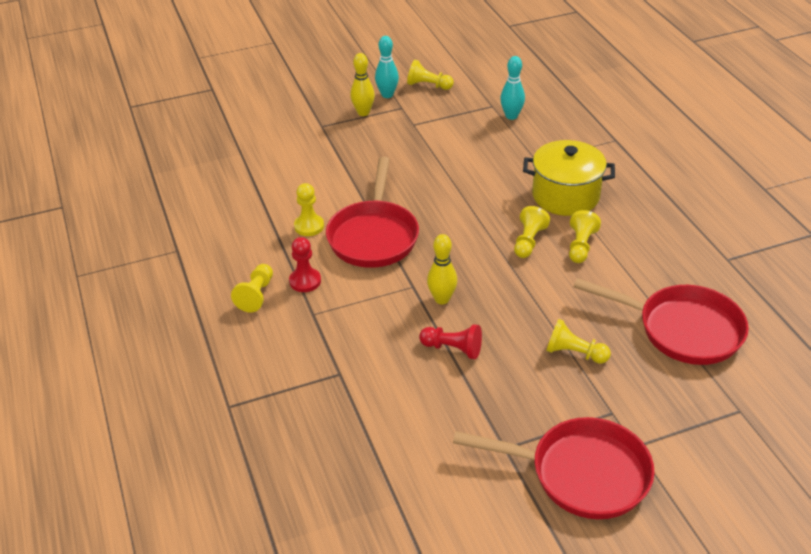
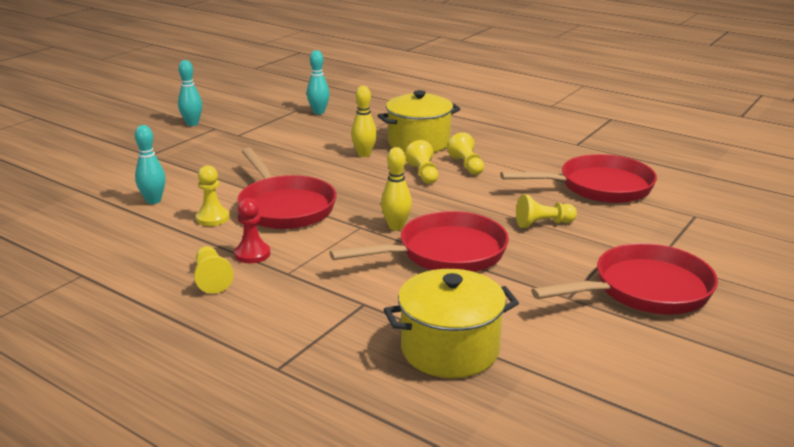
camera: 35 degrees left, 15 degrees down
(282, 186) = (153, 201): none -> turquoise bowling pin
(358, 451) = (450, 349): none -> yellow pot
(363, 112) = (181, 138): yellow bowling pin -> yellow bowling pin (364, 154)
(428, 85) = (224, 111): yellow pawn -> none
(453, 349) = (445, 253): red pawn -> red pan

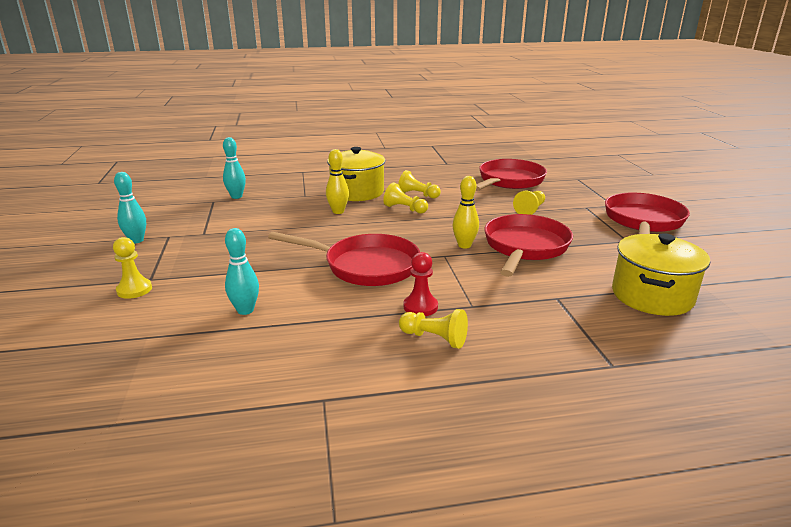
camera: 45 degrees left, 0 degrees up
(212, 218) = (330, 298): yellow pawn -> yellow pawn (134, 290)

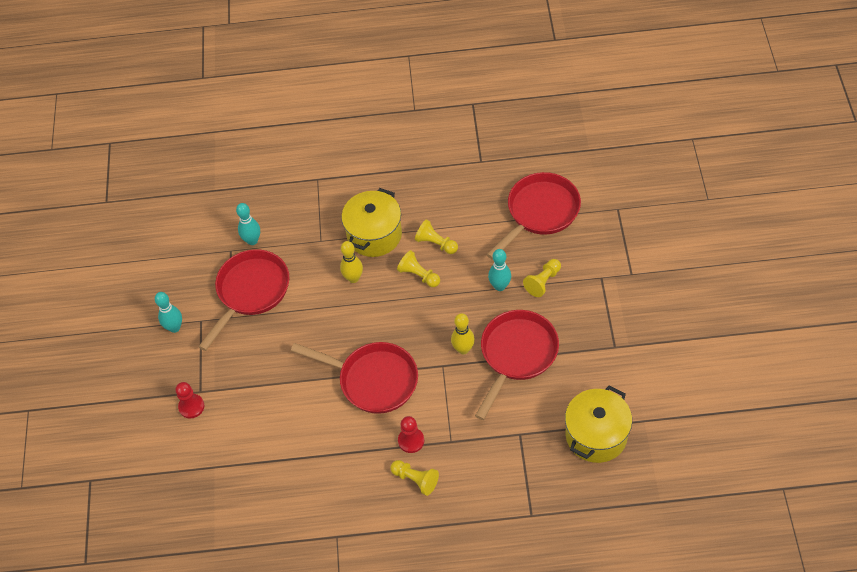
camera: 10 degrees right, 30 degrees up
(134, 290) = (191, 406): yellow pawn -> red pawn
(245, 310) = (279, 438): turquoise bowling pin -> turquoise bowling pin (500, 286)
(643, 221) = (646, 310): red pan -> red pan (251, 292)

